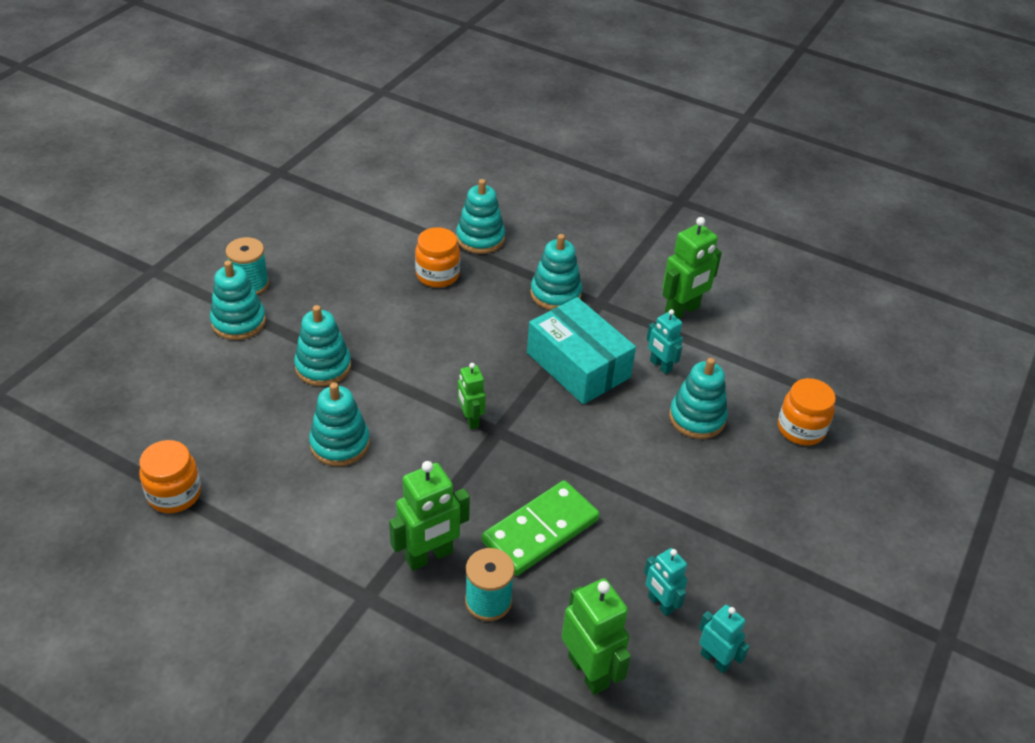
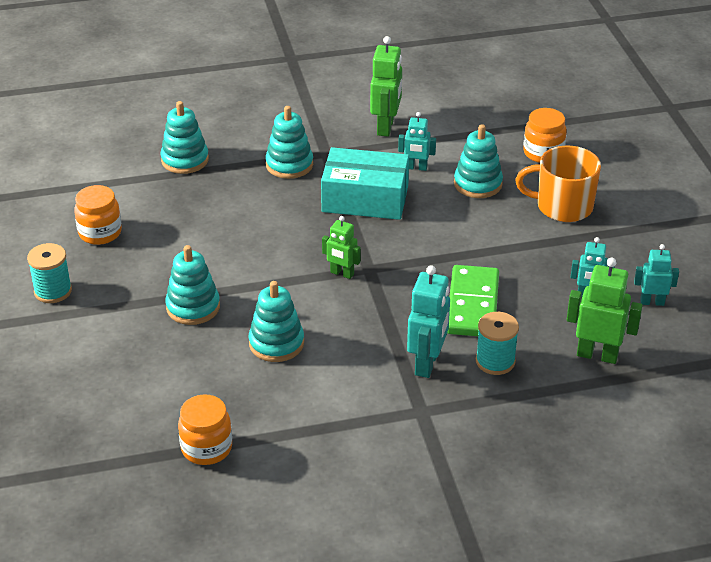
camera: 40 degrees left, 5 degrees down
(238, 322) = (83, 320): turquoise stacking toy -> none
(429, 556) = (427, 364): green robot -> turquoise robot
(437, 275) = (189, 201): orange jar -> orange jar (100, 233)
(751, 495) = (562, 206): none -> orange mug

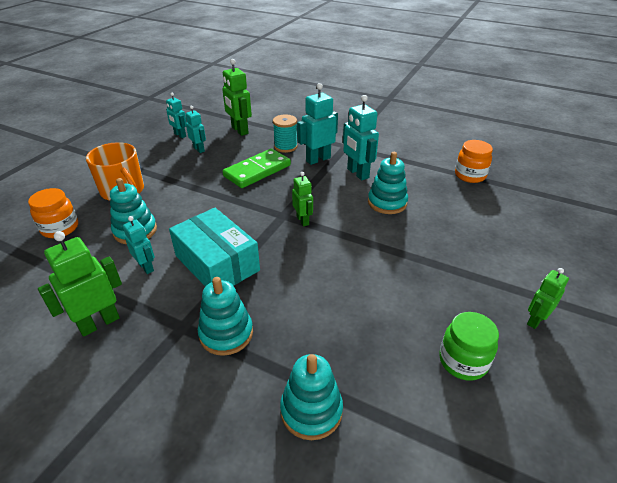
camera: 140 degrees left, 0 degrees up
(53, 291) = (535, 320): turquoise spool -> green robot
(100, 233) = (463, 361): orange jar -> green jar
(193, 307) = (423, 249): turquoise stacking toy -> none
(353, 368) = (357, 173): none -> turquoise robot

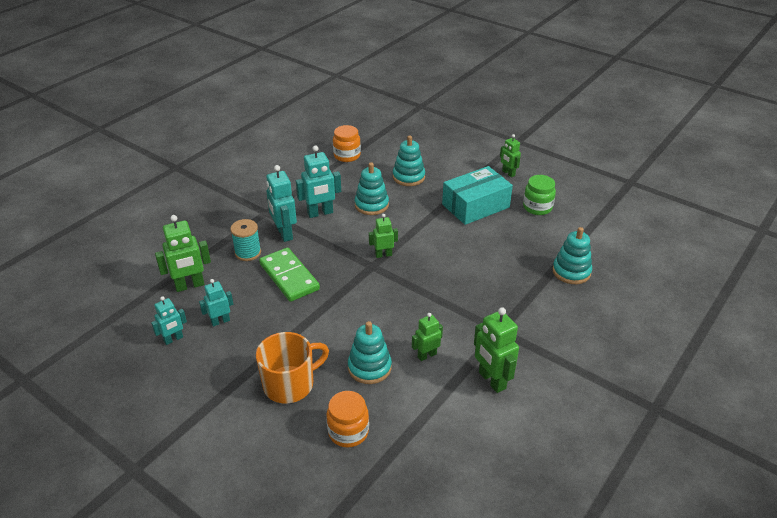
camera: 80 degrees left, 0 degrees up
(146, 267) = (427, 355): turquoise robot -> green robot
(217, 263) = (430, 309): turquoise box -> turquoise box (475, 206)
(226, 333) = (508, 306): turquoise stacking toy -> turquoise stacking toy (408, 177)

